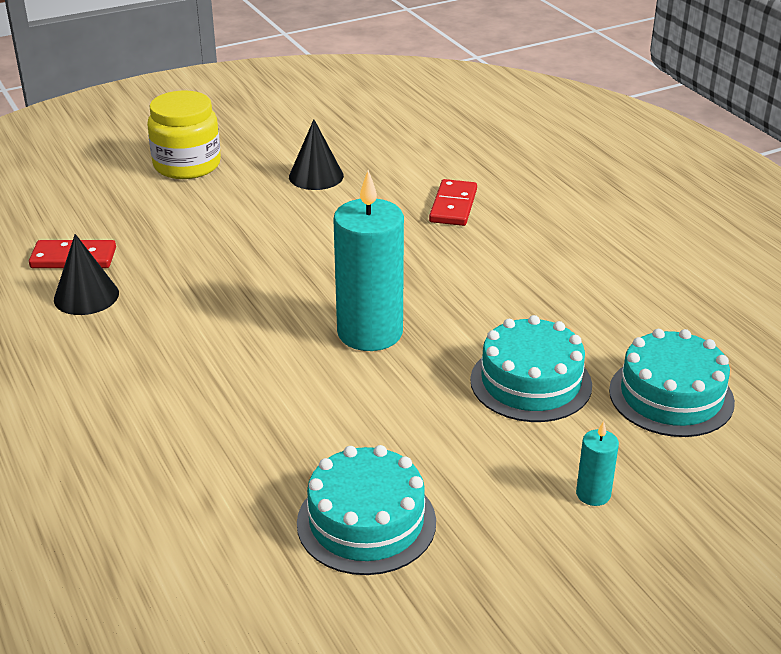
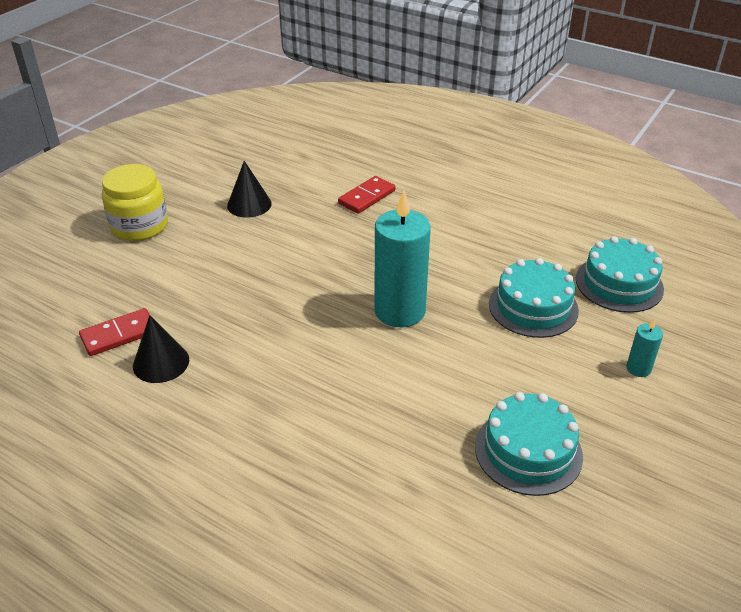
camera: 30 degrees left, 5 degrees up
(453, 206) = (366, 197): red domino -> red domino turned 60 degrees clockwise

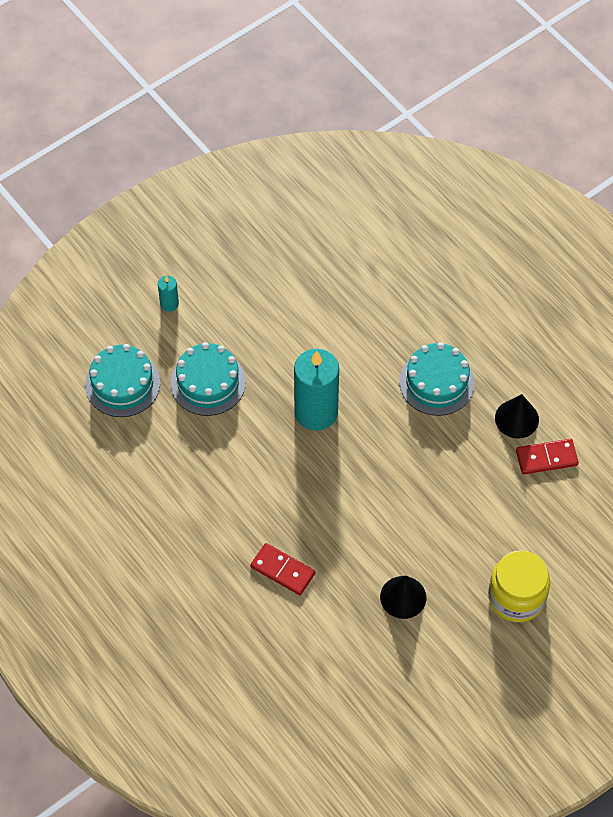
camera: 160 degrees left, 20 degrees up
(366, 197) = (282, 570): red domino -> red domino turned 60 degrees clockwise
(528, 451) = (286, 268): turquoise cake -> turquoise cake (437, 382)

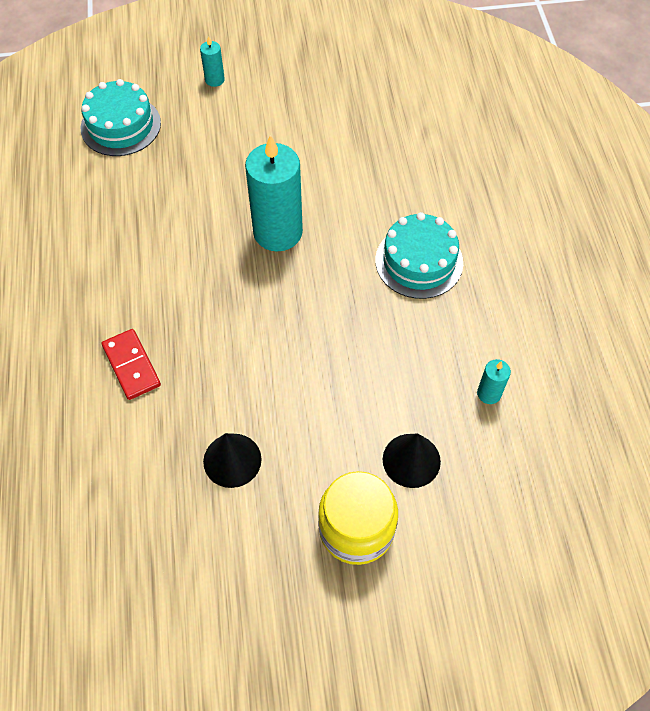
camera: 30 degrees right, 0 degrees up
(208, 382) = (197, 159): turquoise cake -> none
(516, 419) = (481, 337): black cone -> black cone (411, 460)
(546, 458) = (489, 393): red domino -> turquoise candle

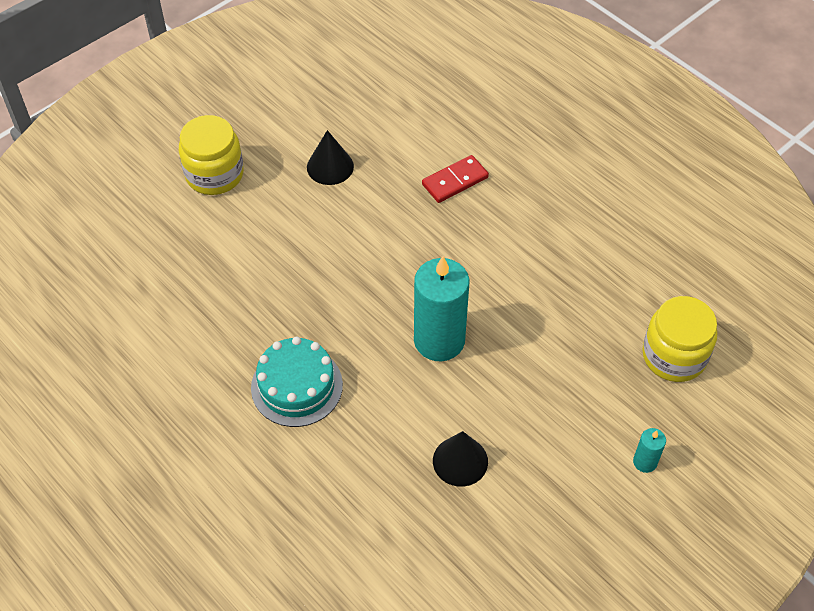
camera: 145 degrees right, 5 degrees down
(120, 125) = (674, 356): turquoise cake -> yellow jar
(131, 366) = (455, 181): red domino -> red domino turned 60 degrees counterclockwise
(411, 460) = (203, 233): black cone -> black cone (460, 461)
(489, 393) = (170, 309): turquoise candle -> none

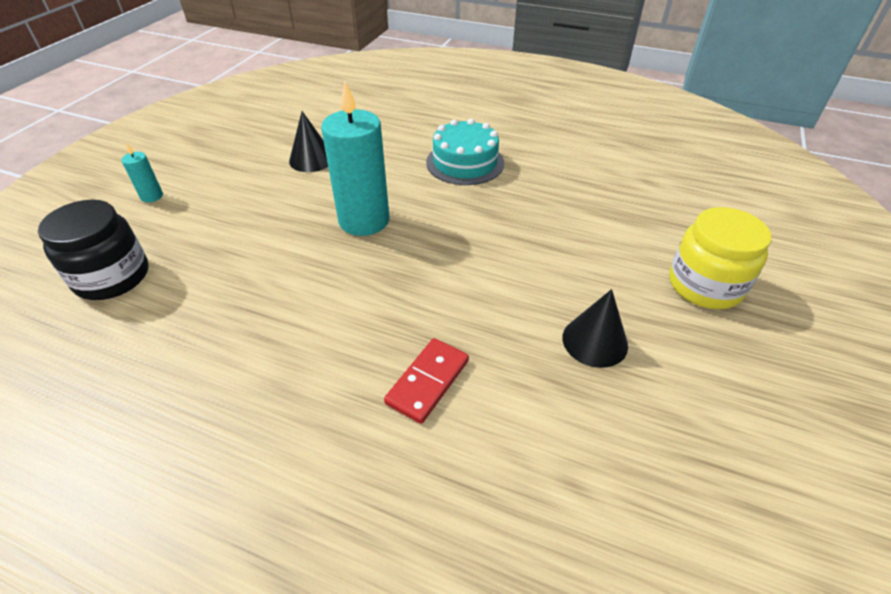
camera: 155 degrees right, 10 degrees down
(674, 356) = (112, 277): yellow jar -> black jar

